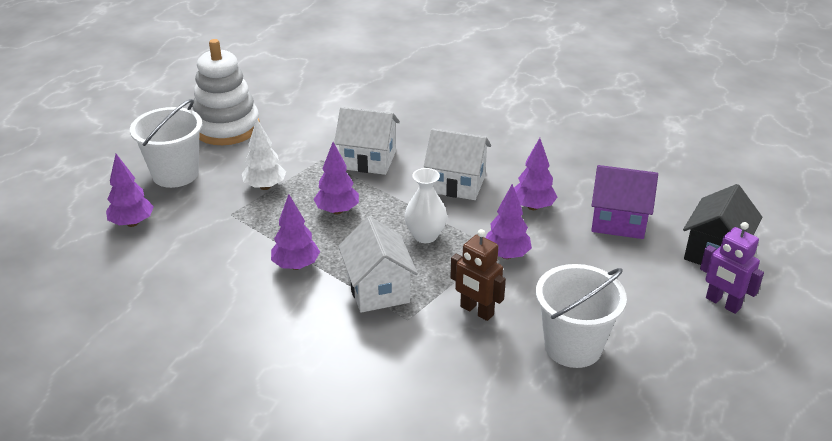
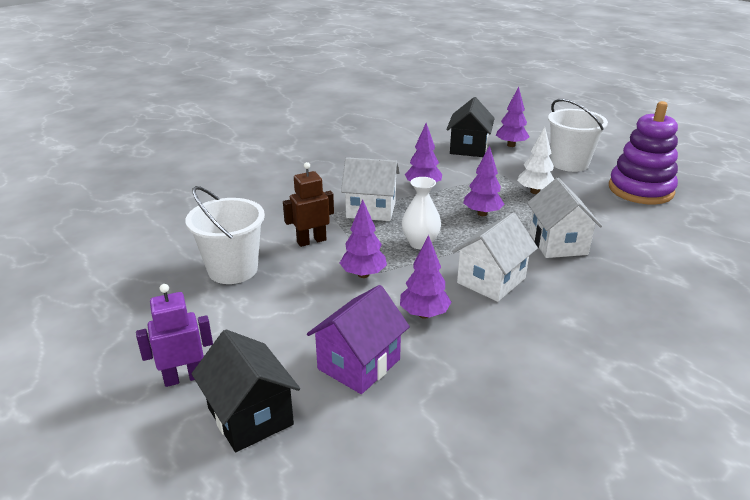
camera: 115 degrees right, 5 degrees down
(155, 255) = (468, 148): none -> black house
(226, 128) = (640, 190): white stacking toy -> purple stacking toy
(368, 160) = (558, 243): white house -> white house turned 45 degrees counterclockwise

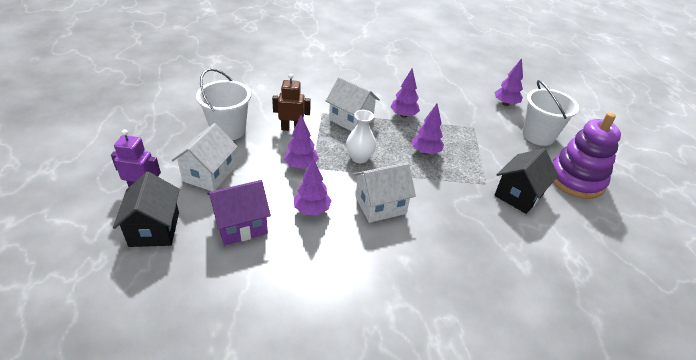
camera: 25 degrees right, 10 degrees up
(468, 148) = (469, 95): black house -> black house (518, 195)
(534, 191) = (484, 149): white tree -> none
(558, 243) = (458, 197): white house -> white house (209, 174)

